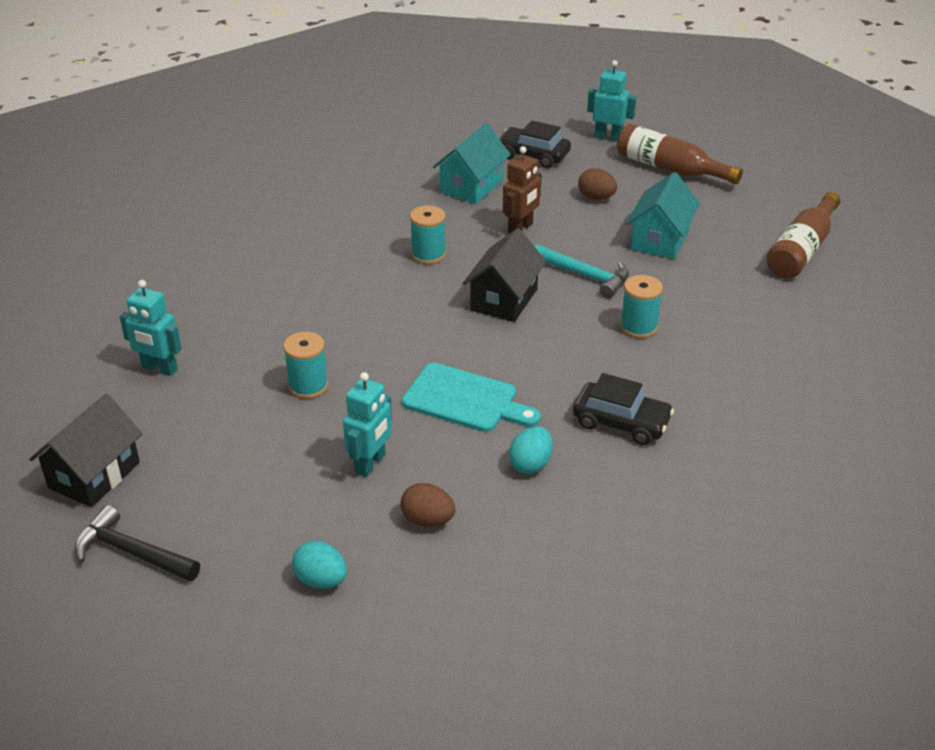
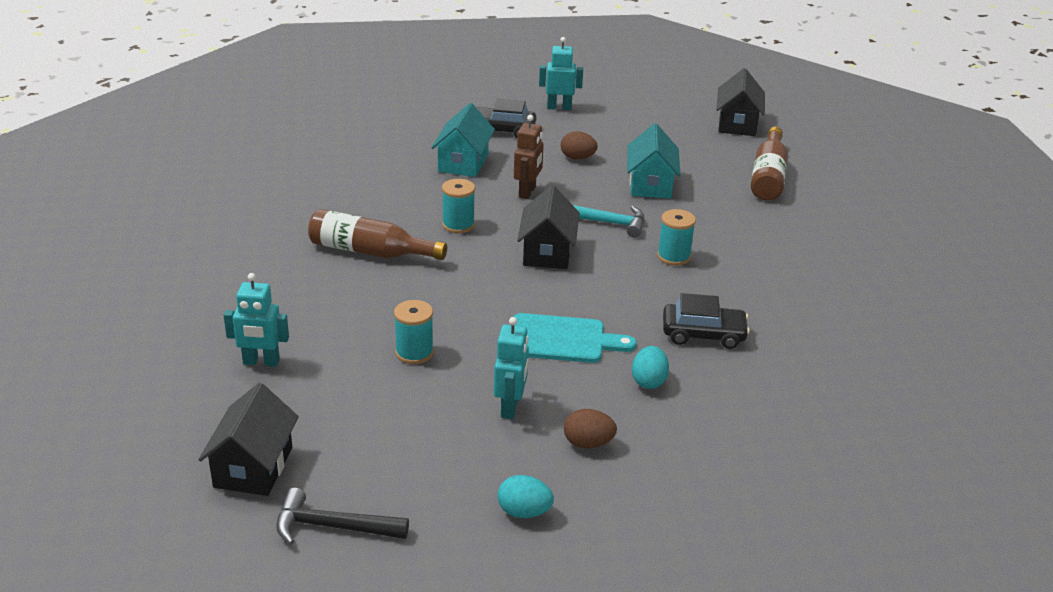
camera: 20 degrees left, 5 degrees down
(670, 169) = (626, 127): brown bottle -> brown bottle (370, 251)
(801, 182) = (737, 124): none -> black house

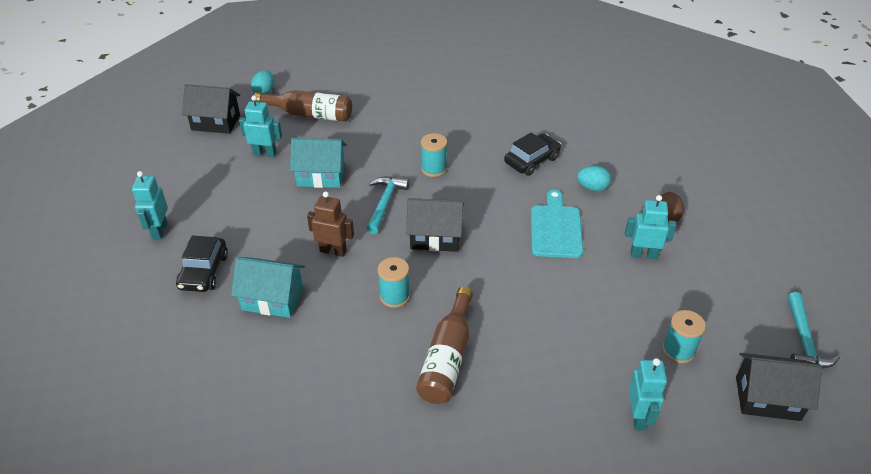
camera: 90 degrees left, 10 degrees up
(333, 526) = (803, 341): black hammer -> turquoise hammer
(414, 353) = (595, 312): turquoise spool -> turquoise spool (678, 350)
(524, 512) = (744, 245): turquoise egg -> turquoise egg (264, 91)
(577, 158) = (269, 218): brown egg -> none
(686, 152) = (265, 153): none -> turquoise robot
(703, 334) = (532, 160): black car -> black car turned 45 degrees clockwise

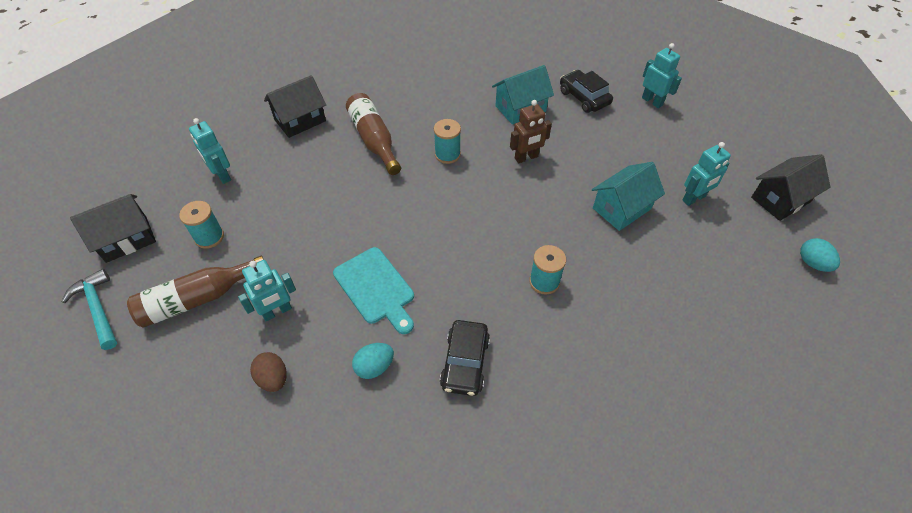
camera: 140 degrees right, 10 degrees up
(309, 114) = (732, 266): brown bottle -> brown bottle (198, 299)
(385, 203) = (540, 218): turquoise hammer -> none
(435, 237) = (468, 214): black house -> black house (300, 120)

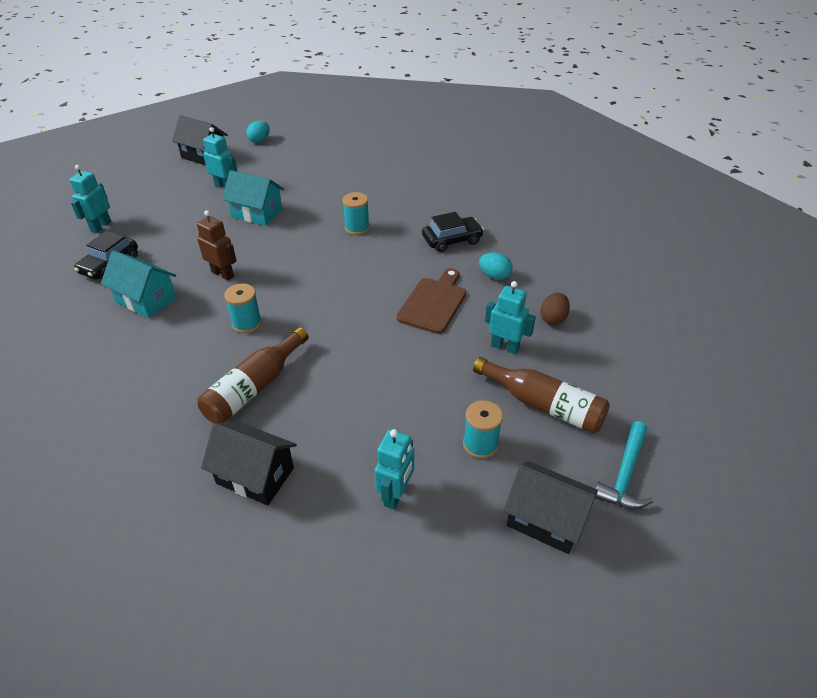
camera: 120 degrees left, 10 degrees down
(376, 288) = (433, 303): turquoise cutting board -> brown cutting board

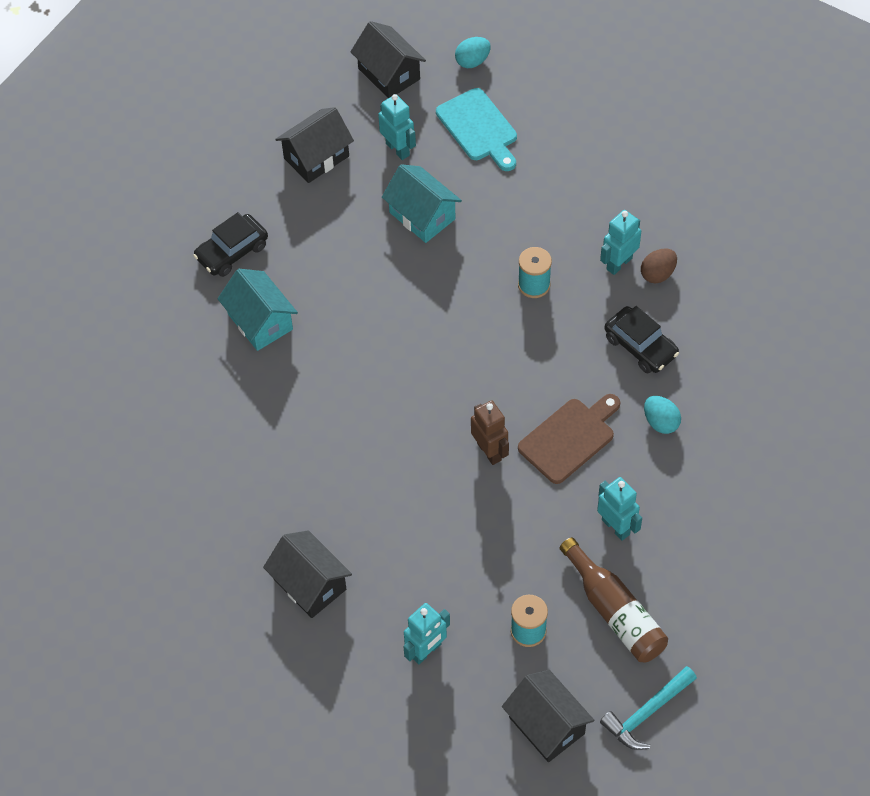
camera: 25 degrees right, 15 degrees up
(101, 226) = (233, 178): turquoise robot -> turquoise robot (619, 263)
(164, 202) = (316, 157): none -> black house
(223, 274) = (352, 310): brown robot -> brown robot (489, 451)
(247, 323) = (356, 395): turquoise spool -> none
(254, 387) = (339, 484): brown bottle -> none
(278, 166) = (479, 128): none -> turquoise cutting board
(452, 240) = (640, 346): black car -> black car turned 45 degrees clockwise
(553, 319) = (691, 509): brown egg -> brown egg (657, 274)

